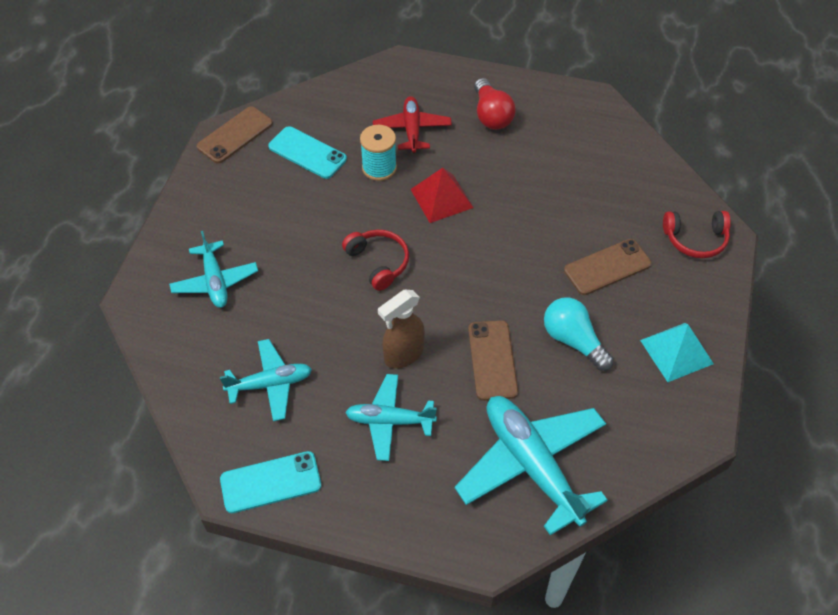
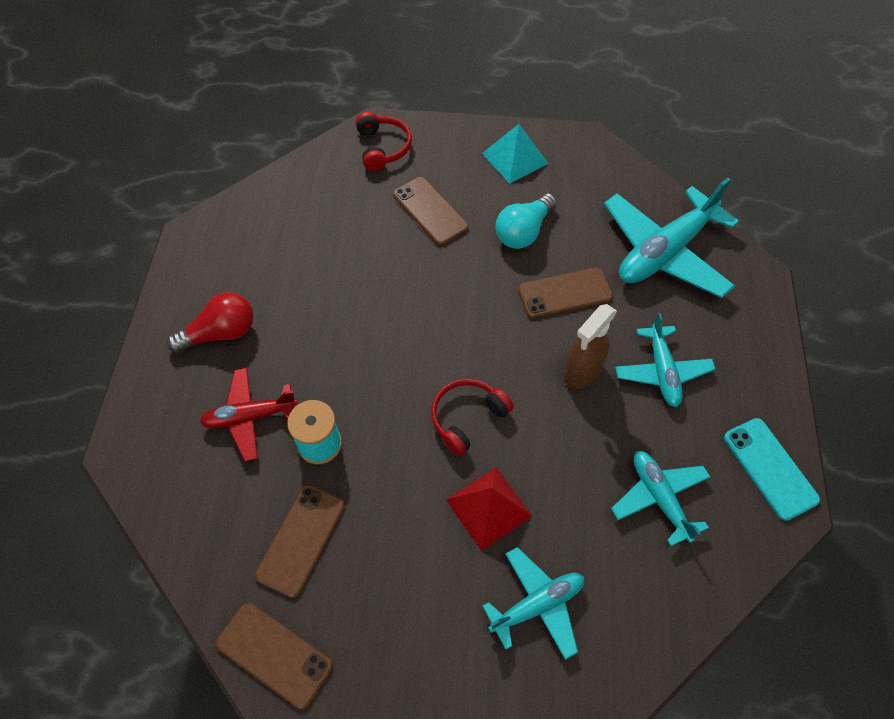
camera: 100 degrees left, 5 degrees up
(307, 153) = (301, 540): turquoise phone -> brown phone
(403, 355) = (582, 372): brown spray bottle -> brown spray bottle turned 90 degrees clockwise
(441, 198) = (360, 367): red pyramid -> red pyramid (488, 507)

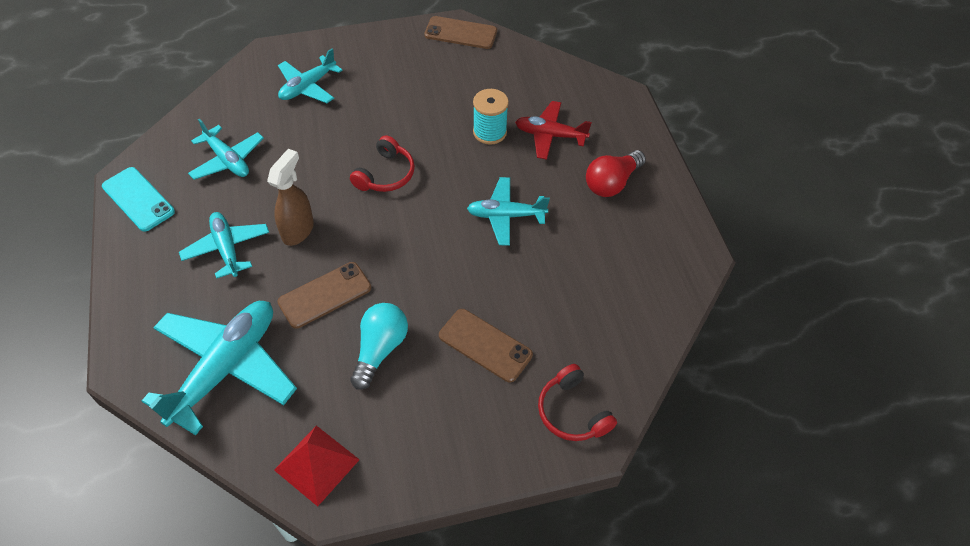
camera: 160 degrees right, 5 degrees down
(250, 417) = (550, 135): red plane -> red plane turned 135 degrees counterclockwise
(301, 540) = (473, 81): brown phone -> none
(354, 327) = (506, 216): none -> turquoise plane
(488, 507) = (353, 126): red pyramid -> red pyramid (317, 464)
(515, 158) = (414, 443): turquoise pyramid -> none

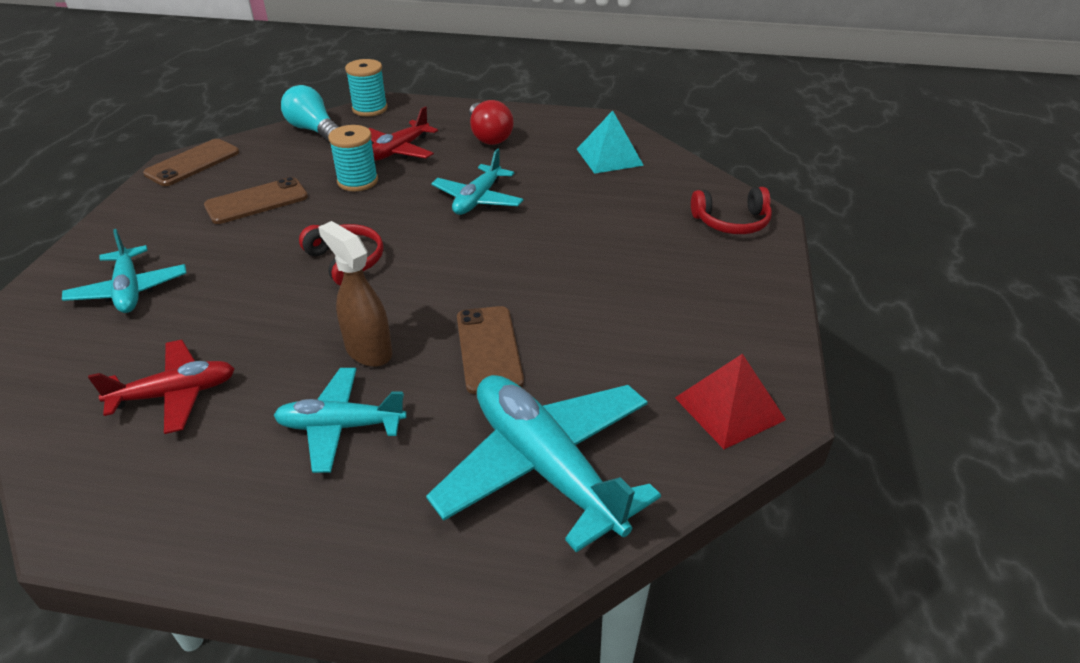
camera: 65 degrees left, 15 degrees down
(138, 199) = (145, 518): turquoise phone -> none
(227, 160) = (175, 394): turquoise plane -> red plane
(380, 349) = (595, 323): turquoise light bulb -> turquoise light bulb (314, 130)
(485, 345) = (630, 251): brown phone -> brown phone (257, 201)
(605, 87) = (370, 109): none -> turquoise spool
(632, 283) = (609, 157): none -> turquoise pyramid

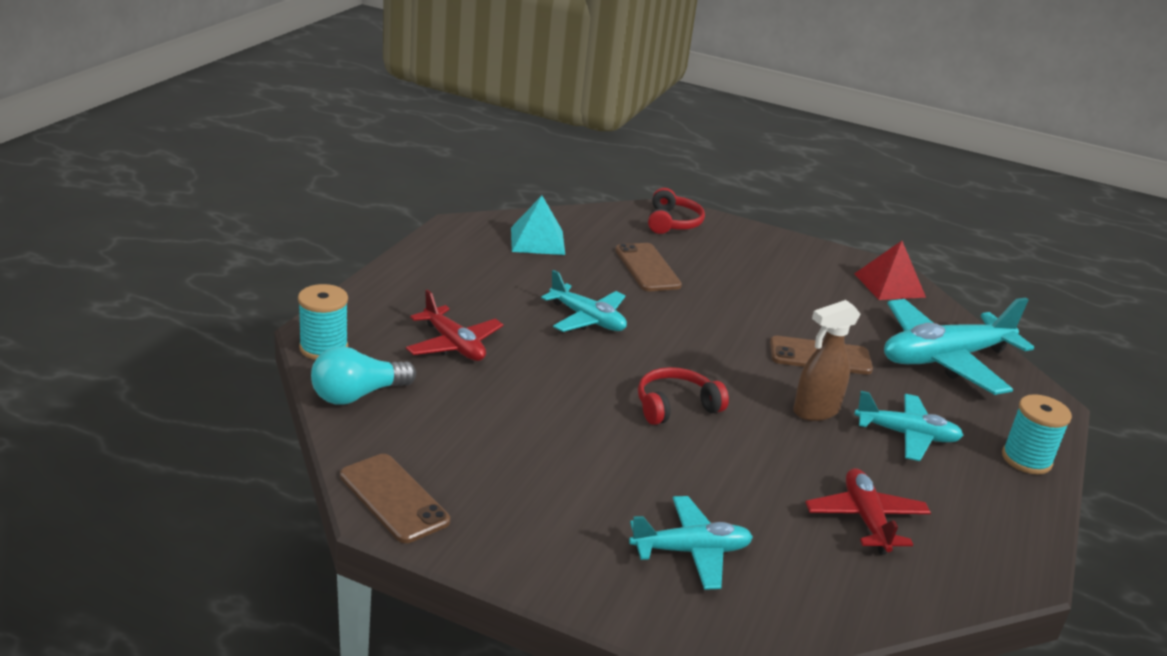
camera: 80 degrees left, 10 degrees down
(257, 201) = (528, 452): brown phone -> brown phone (647, 268)
(341, 426) = (906, 435): turquoise plane -> turquoise plane turned 90 degrees counterclockwise
(357, 181) = (513, 380): turquoise spool -> turquoise spool (1026, 459)
(489, 136) = (453, 288): red light bulb -> none

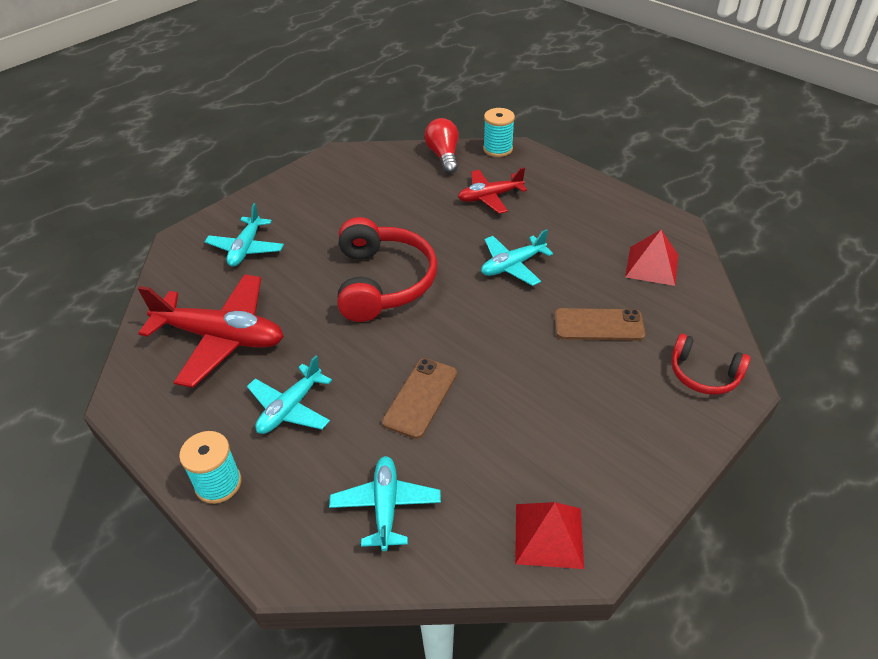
camera: 115 degrees right, 15 degrees up
(357, 395) = (443, 156): turquoise light bulb -> red light bulb
(393, 498) = (346, 158): brown phone -> none
(537, 241) = (652, 265): turquoise pyramid -> red pyramid
(675, 406) = (383, 282): red headphones -> red headphones, size x1.82
(815, 411) = (345, 360): brown spray bottle -> none
(865, 519) = (221, 337): red plane -> red plane, size x1.70
(944, 359) = (386, 506): turquoise plane -> turquoise plane, size x0.59

